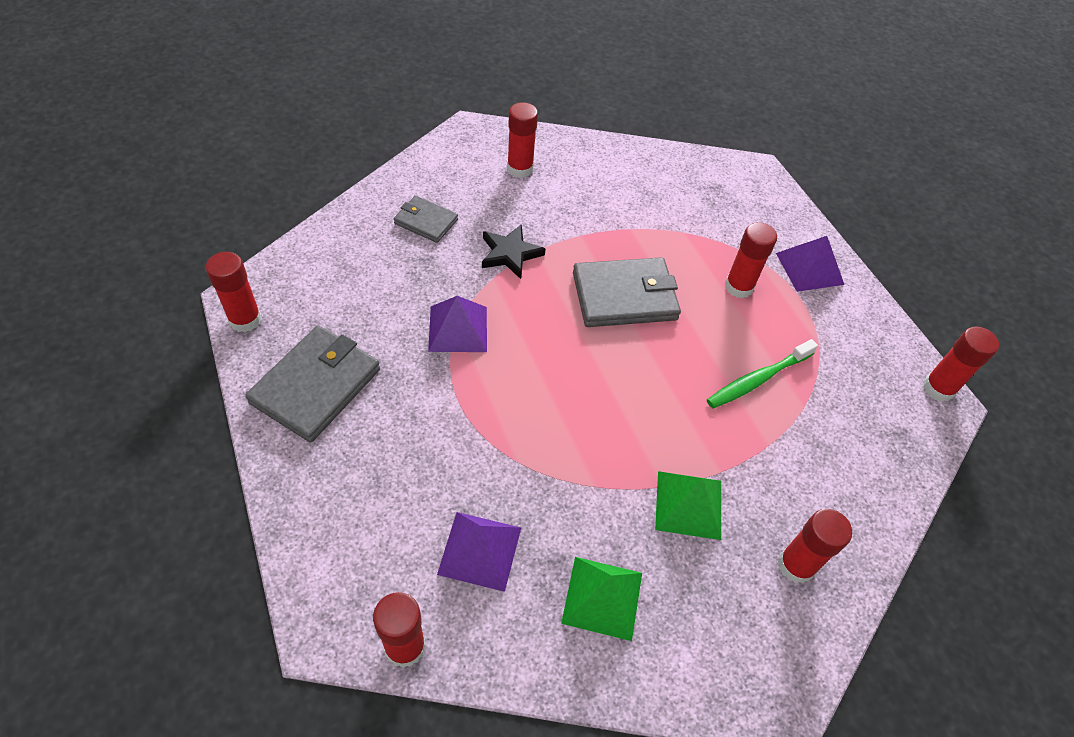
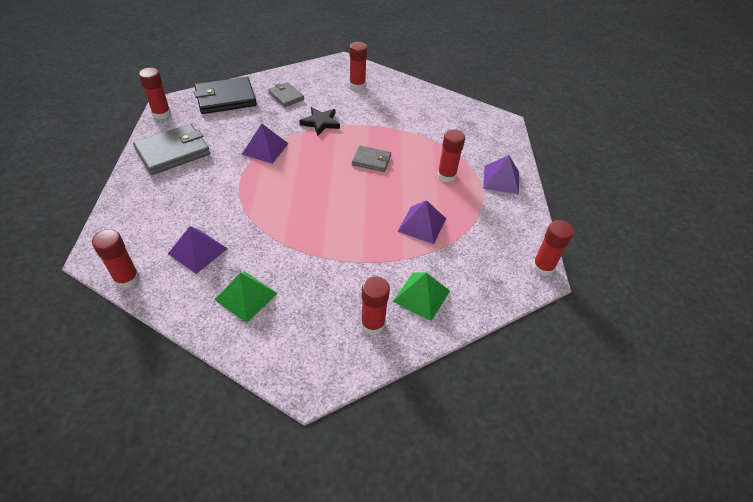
camera: 25 degrees right, 5 degrees down
(332, 255) = (225, 98): none -> black wallet
(624, 296) = (371, 160): grey wallet -> grey wallet, size x0.57
(689, 504) = (330, 271): green pyramid -> green pyramid (421, 296)
(757, 379) = (422, 224): green toothbrush -> purple pyramid

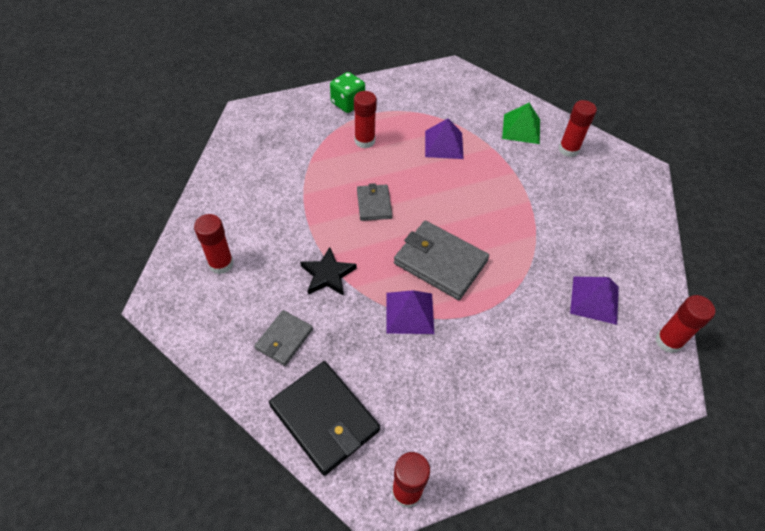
camera: 110 degrees left, 5 degrees up
(173, 152) = (476, 417): grey wallet -> grey wallet (440, 262)
(246, 296) = (609, 237): green pyramid -> none
(501, 179) = (348, 103): purple pyramid -> green dice
(543, 267) = (443, 69): red glue stick -> none

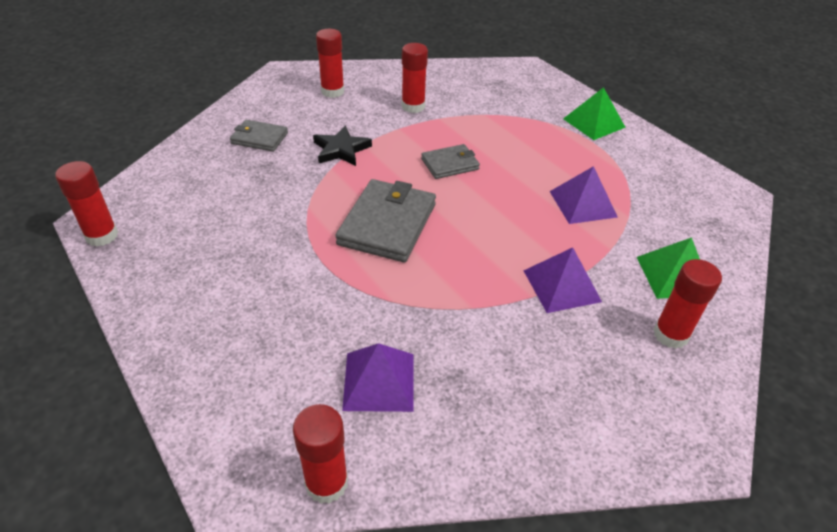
camera: 75 degrees right, 10 degrees down
(324, 418) = (178, 174): black wallet -> none
(348, 103) = (594, 123): green dice -> green pyramid
(364, 141) = (542, 143): red glue stick -> red glue stick (413, 106)
(410, 313) = (309, 210): purple pyramid -> purple pyramid (561, 286)

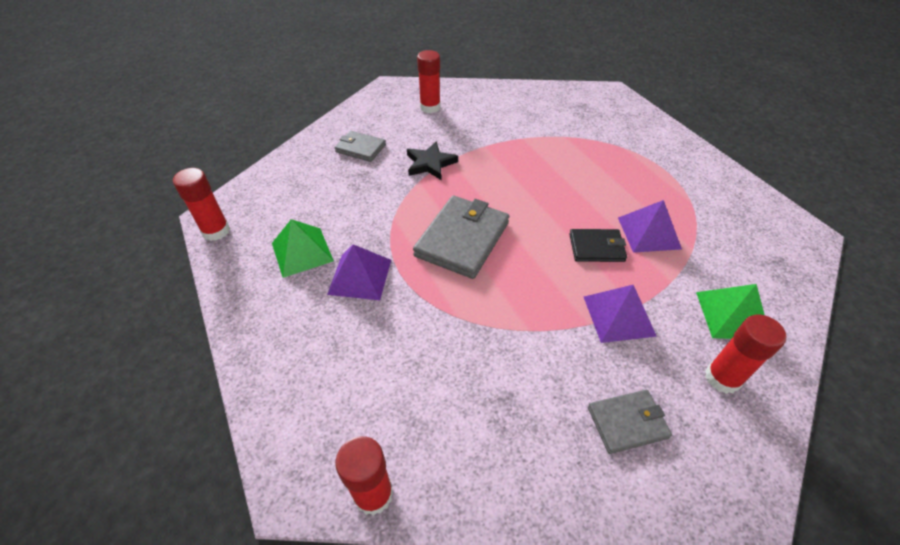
camera: 10 degrees right, 5 degrees up
(379, 381) = (434, 396): purple pyramid -> purple pyramid (360, 276)
(413, 106) = (500, 125): red glue stick -> none
(450, 164) = (527, 184): grey wallet -> grey wallet (627, 422)
(531, 222) = (596, 247): none -> black wallet
(594, 123) = (668, 151): green pyramid -> green pyramid (302, 252)

